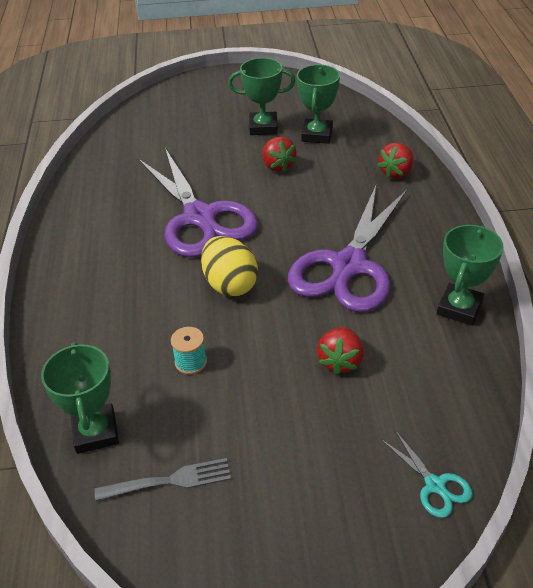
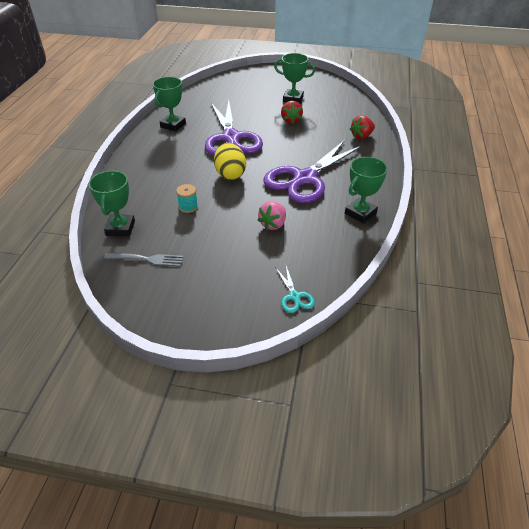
camera: 15 degrees right, 0 degrees up
(317, 135) = (323, 108): green trophy -> green trophy (173, 125)
(340, 361) = (273, 224): red strawberry -> pink strawberry

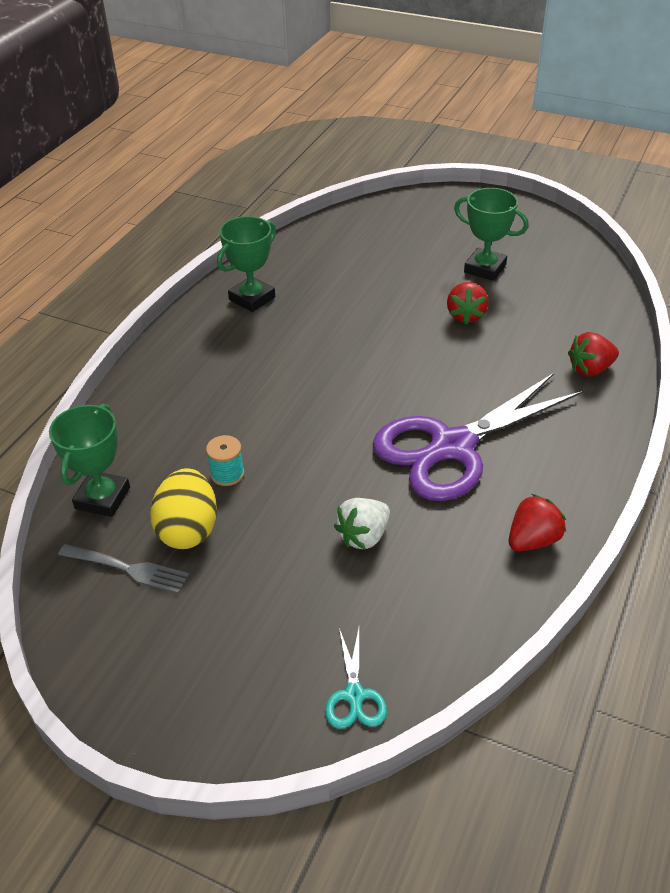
camera: 15 degrees right, 0 degrees up
(230, 174) = (320, 417): yellow egg -> yellow egg (188, 529)
(231, 138) = (345, 339): purple scissors -> none
(273, 224) = (363, 536): pink strawberry -> white strawberry
(360, 213) = (533, 540): green trophy -> red strawberry

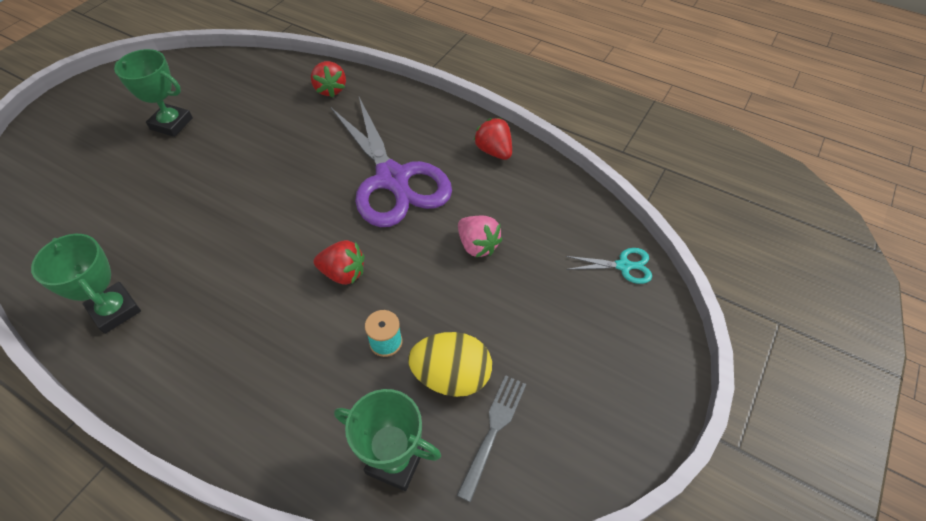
camera: 85 degrees left, 10 degrees up
(363, 536) = (477, 245): white strawberry -> pink strawberry
(466, 315) = (232, 146): red strawberry -> red strawberry (343, 273)
(485, 268) = (171, 124): green trophy -> green trophy turned 75 degrees clockwise

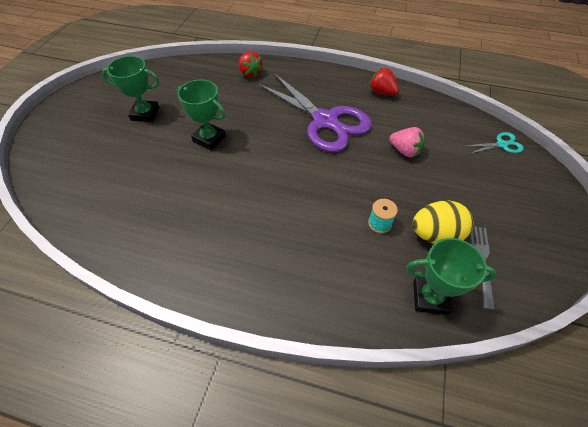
camera: 15 degrees left, 0 degrees up
(115, 310) = (171, 247): green trophy -> green trophy (209, 139)
(343, 273) = (325, 186): red strawberry -> none

